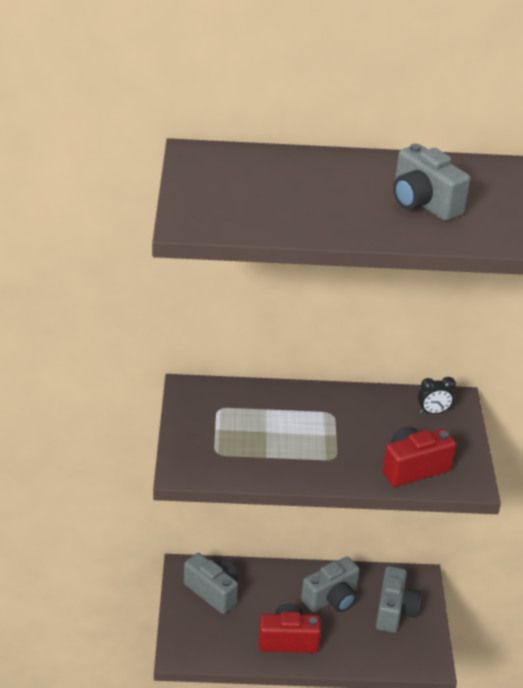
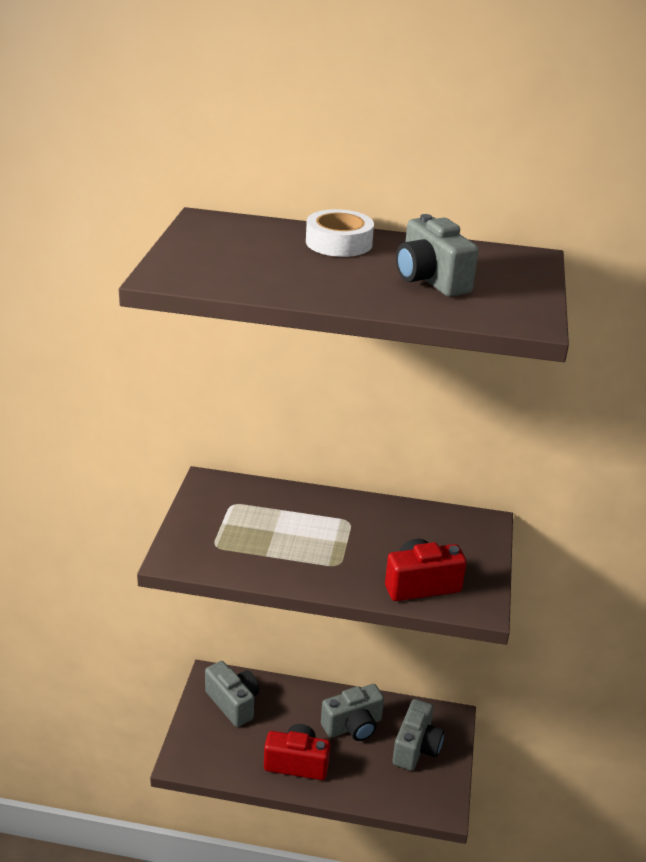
camera: 10 degrees right, 5 degrees down
(327, 168) = (339, 243): none -> white tape
(433, 412) = (458, 531): black clock -> none

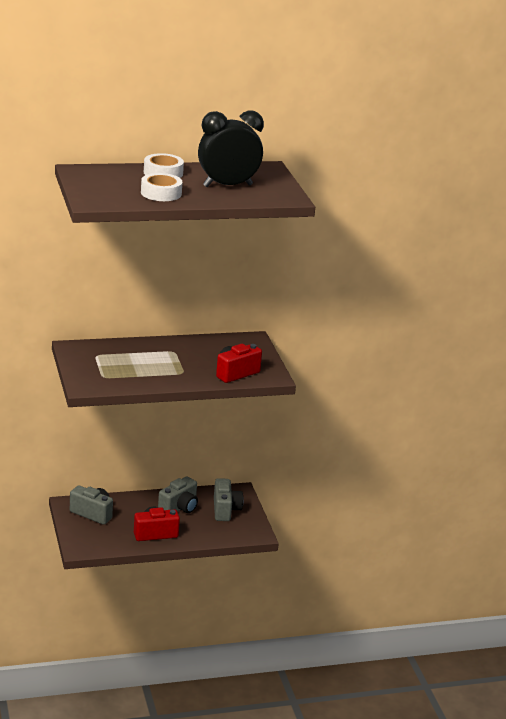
camera: 25 degrees left, 5 degrees down
(301, 277) = (161, 193): none -> white tape
(430, 280) = (227, 186): grey camera -> black clock

